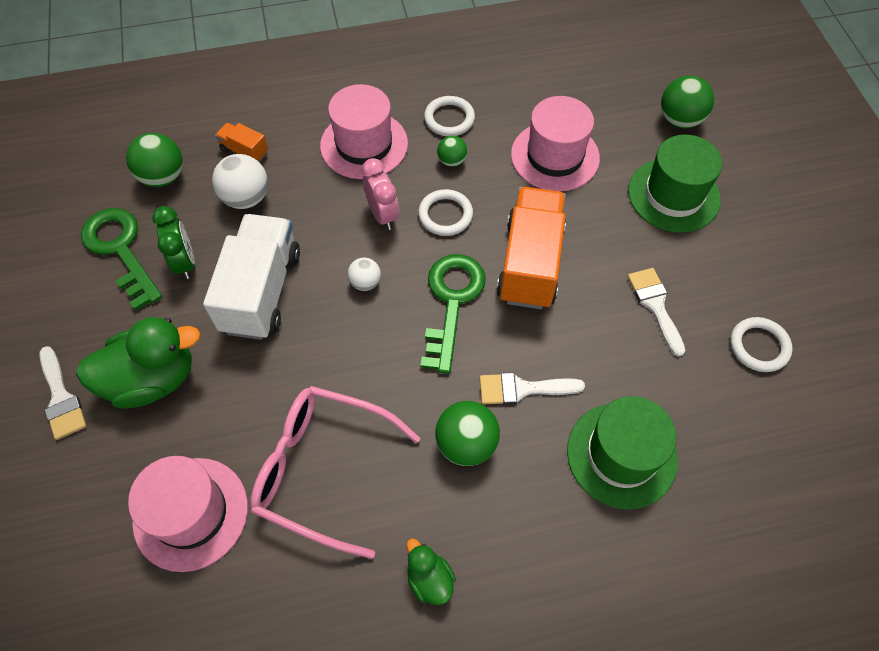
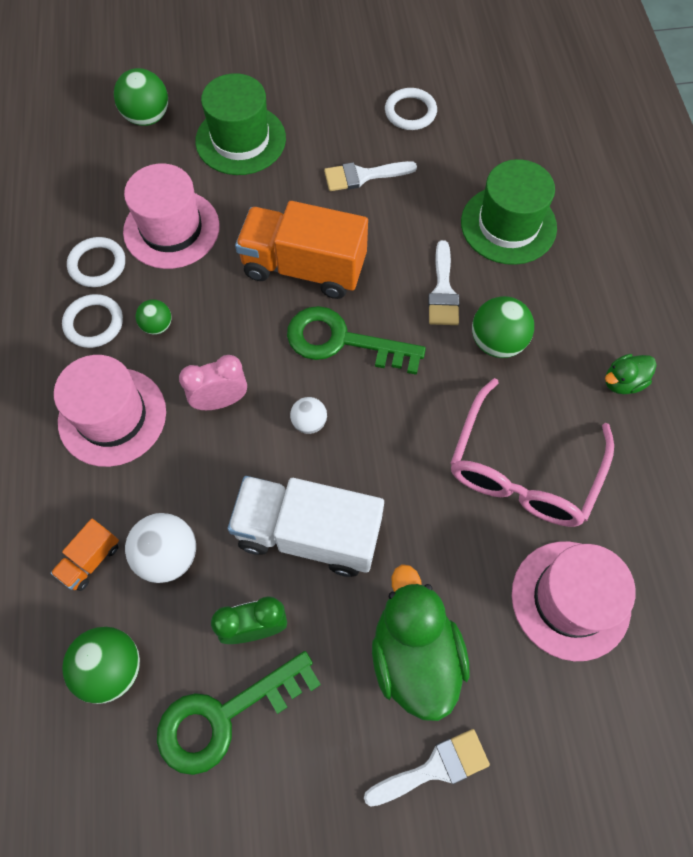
camera: 85 degrees left, 5 degrees up
(445, 215) = (231, 338): white ring -> white ring (97, 264)

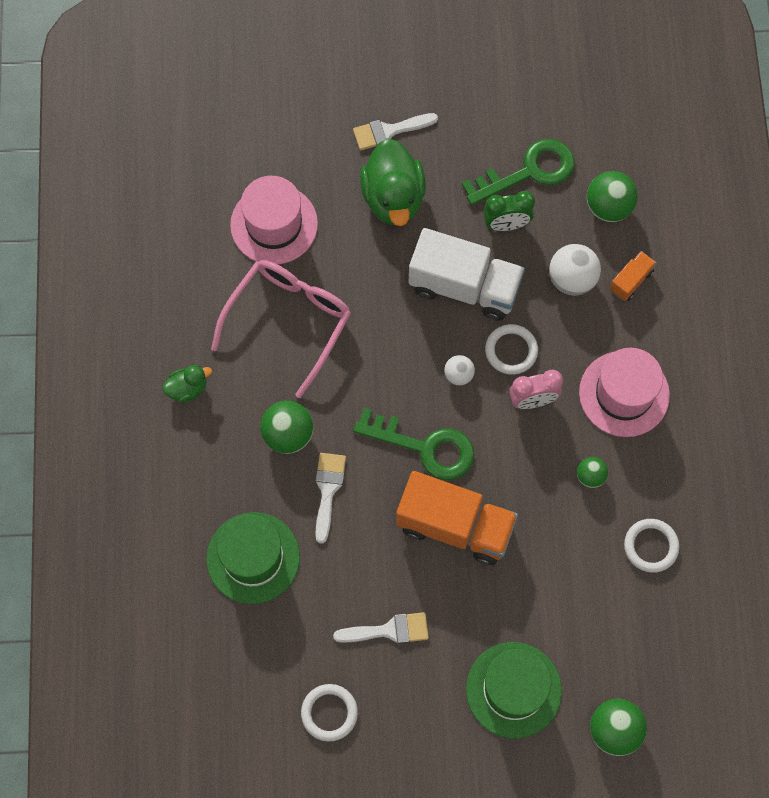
camera: 175 degrees left, 5 degrees up
(94, 323) = (648, 484): white ring -> white ring (511, 350)
(171, 229) = (582, 581): pink hat -> none

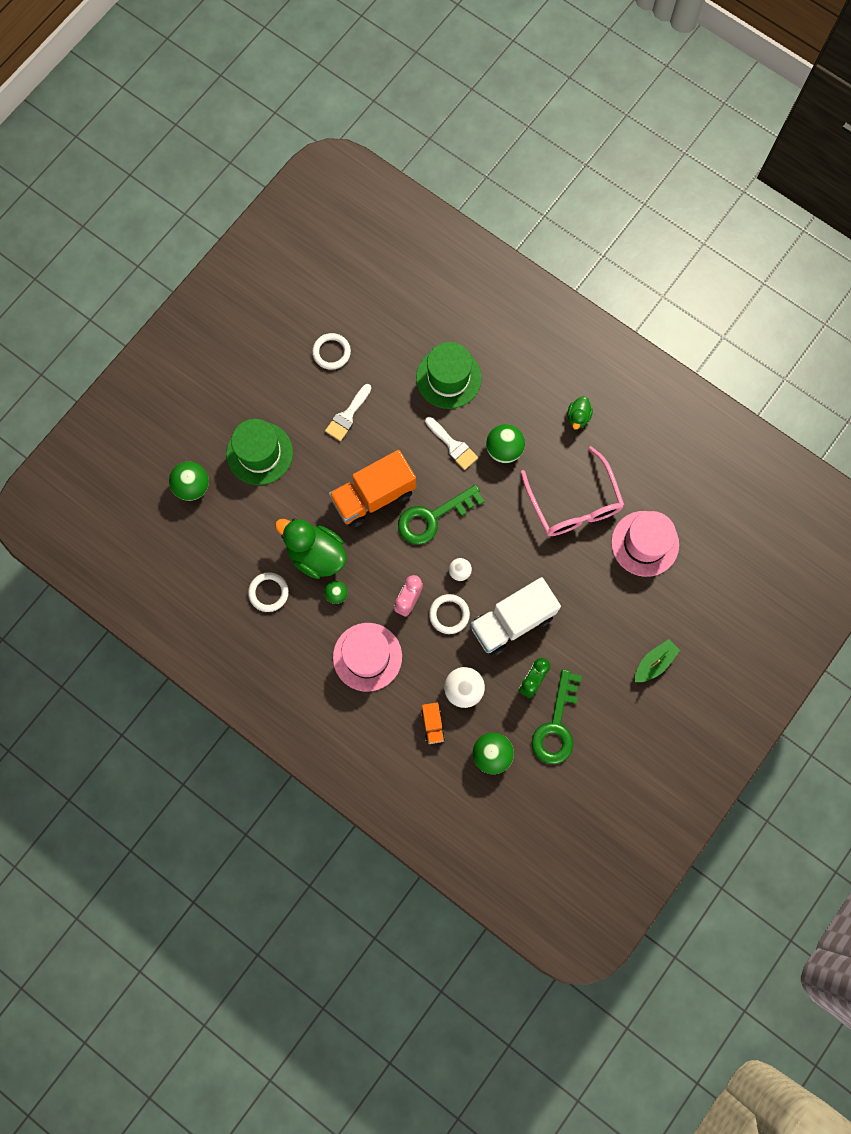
camera: 130 degrees right, 5 degrees up
(389, 131) = (654, 663): white brush -> green boat
(393, 198) = (605, 628): green duck -> green duck (316, 555)

